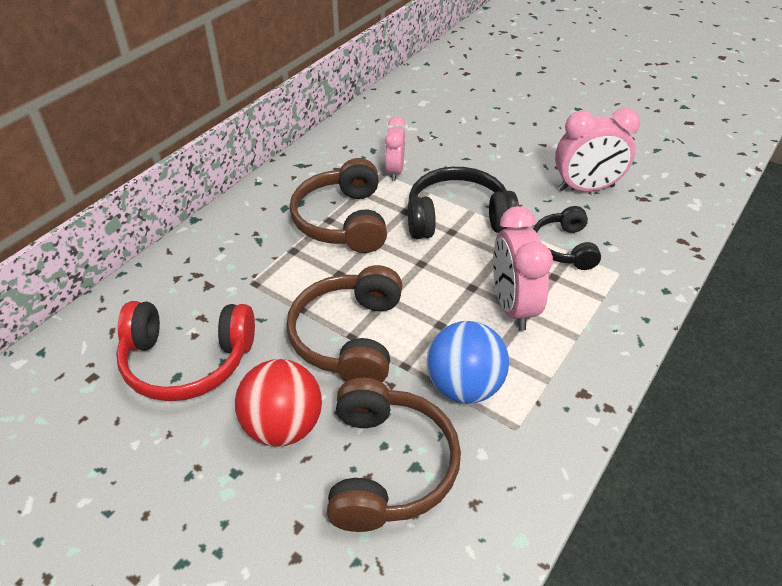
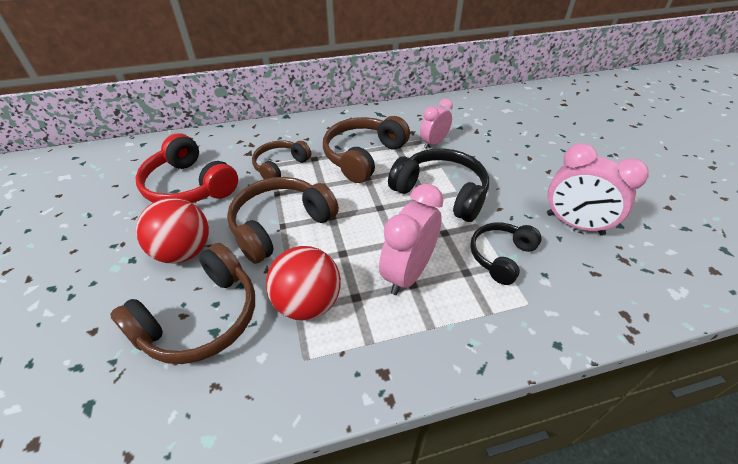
camera: 40 degrees right, 0 degrees up
(266, 279) = (280, 166): none -> brown headphones
(464, 386) = (307, 303): blue ball -> red ball

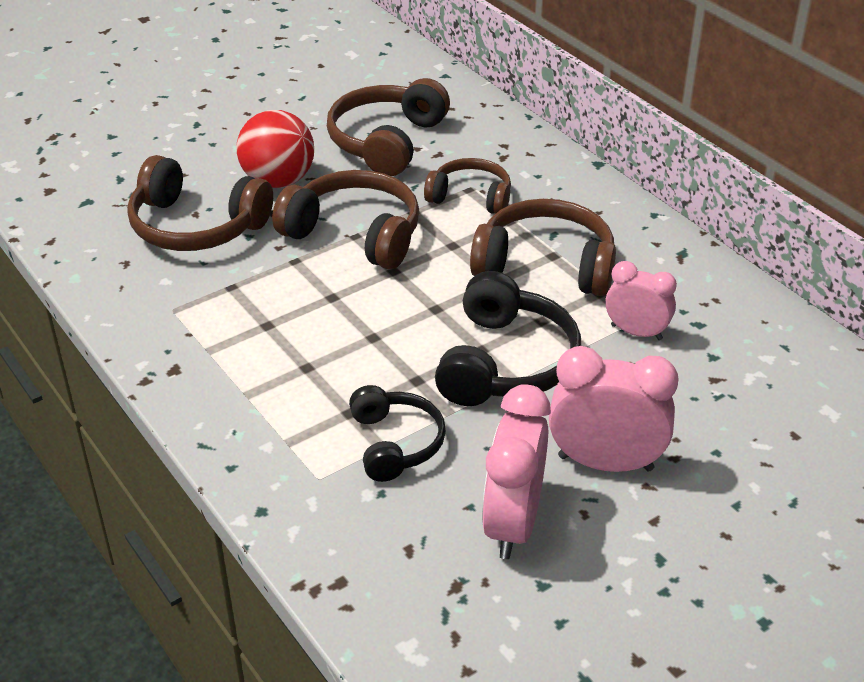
camera: 70 degrees right, 5 degrees down
(189, 186) = (386, 142): red headphones -> brown headphones
(307, 303) = (243, 291): red ball -> none
(407, 273) = (323, 359): pink clock -> pink clock (605, 463)
(500, 256) = (395, 443): black headphones -> black headphones turned 60 degrees clockwise

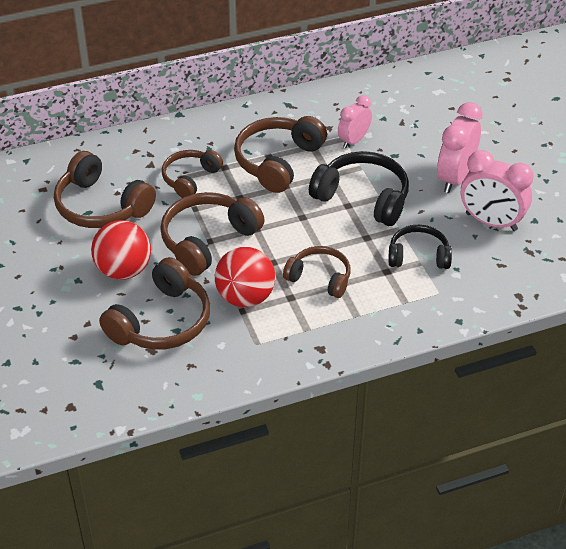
camera: 75 degrees left, 5 degrees up
(256, 285) = (245, 297): none -> red ball
(314, 346) = (320, 278): none -> brown headphones

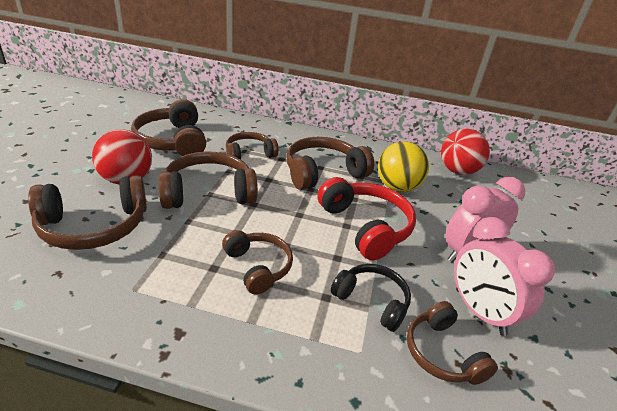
camera: 30 degrees right, 10 degrees down
(245, 297) = (178, 246): red ball -> red ball (457, 171)
(353, 140) = (397, 187): pink clock -> yellow ball
(363, 197) = (366, 226): black headphones -> red headphones
(486, 264) = (442, 353): none -> brown headphones

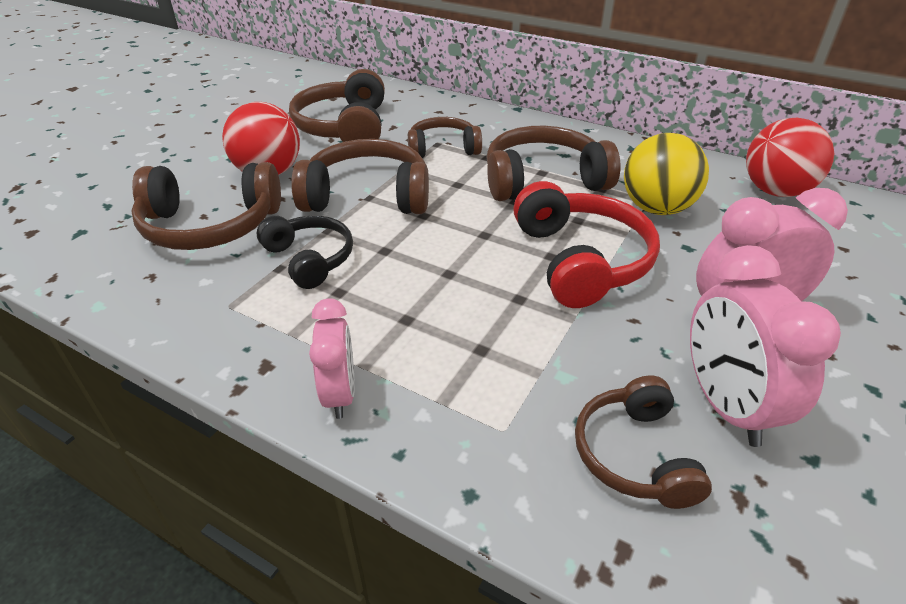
camera: 20 degrees right, 5 degrees up
(242, 345) = (340, 394): none -> pink clock
(258, 267) = (399, 297): brown headphones -> none
(372, 301) = (549, 364): black headphones -> black headphones (310, 259)

